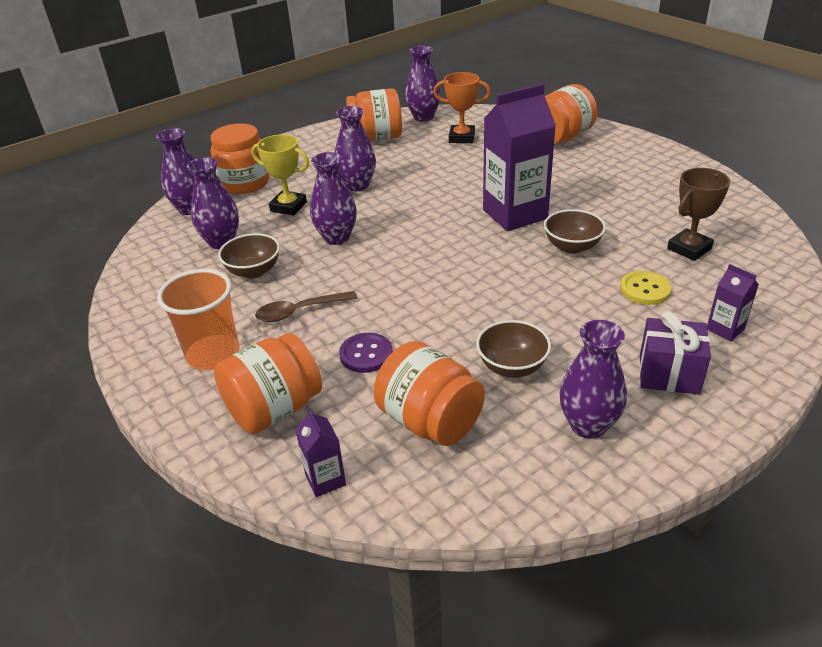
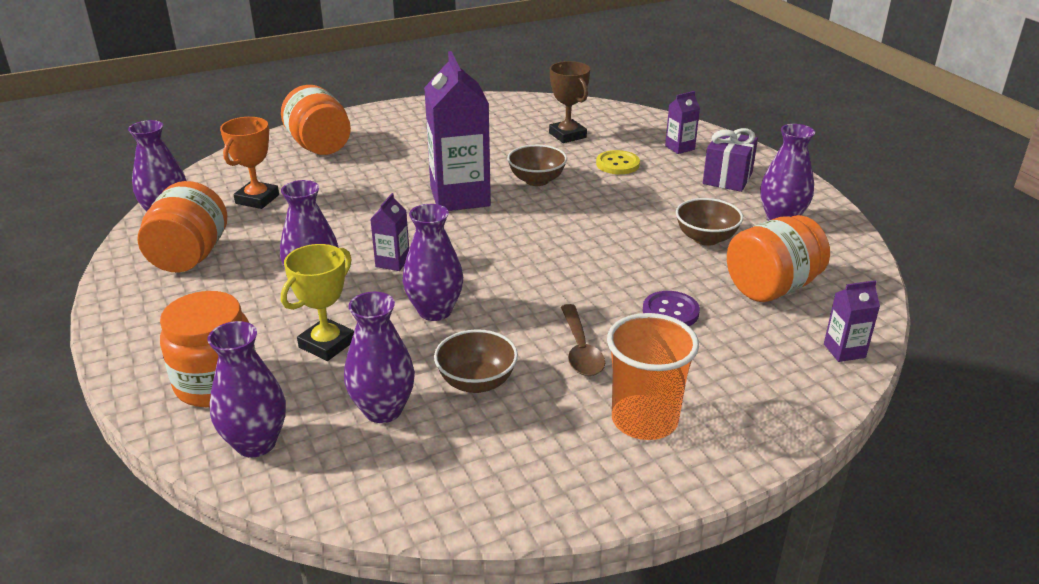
camera: 80 degrees left, 5 degrees down
(274, 409) = (747, 376): orange jar -> none
(397, 207) = (392, 262): none -> purple carton

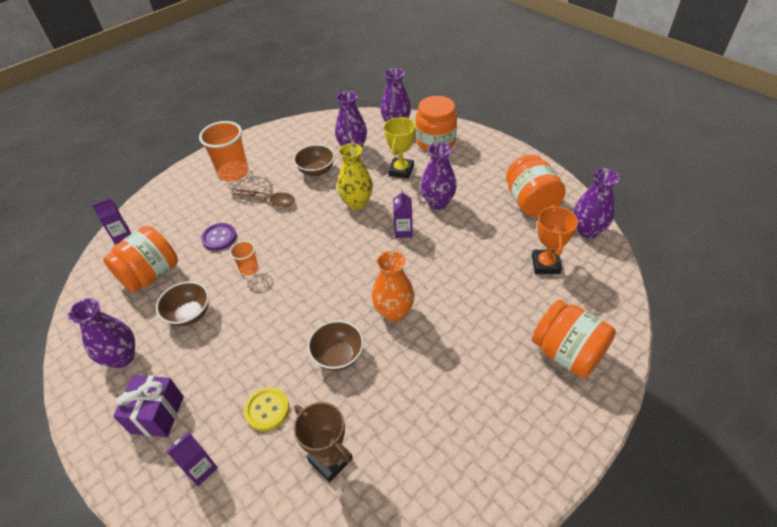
camera: 165 degrees right, 15 degrees up
(435, 311) = (357, 203): purple vase -> yellow vase
(460, 197) = (394, 312): purple carton -> orange vase
(580, 349) = (269, 200): brown spoon -> brown spoon turned 135 degrees clockwise
(625, 266) = (249, 269): none -> orange cup

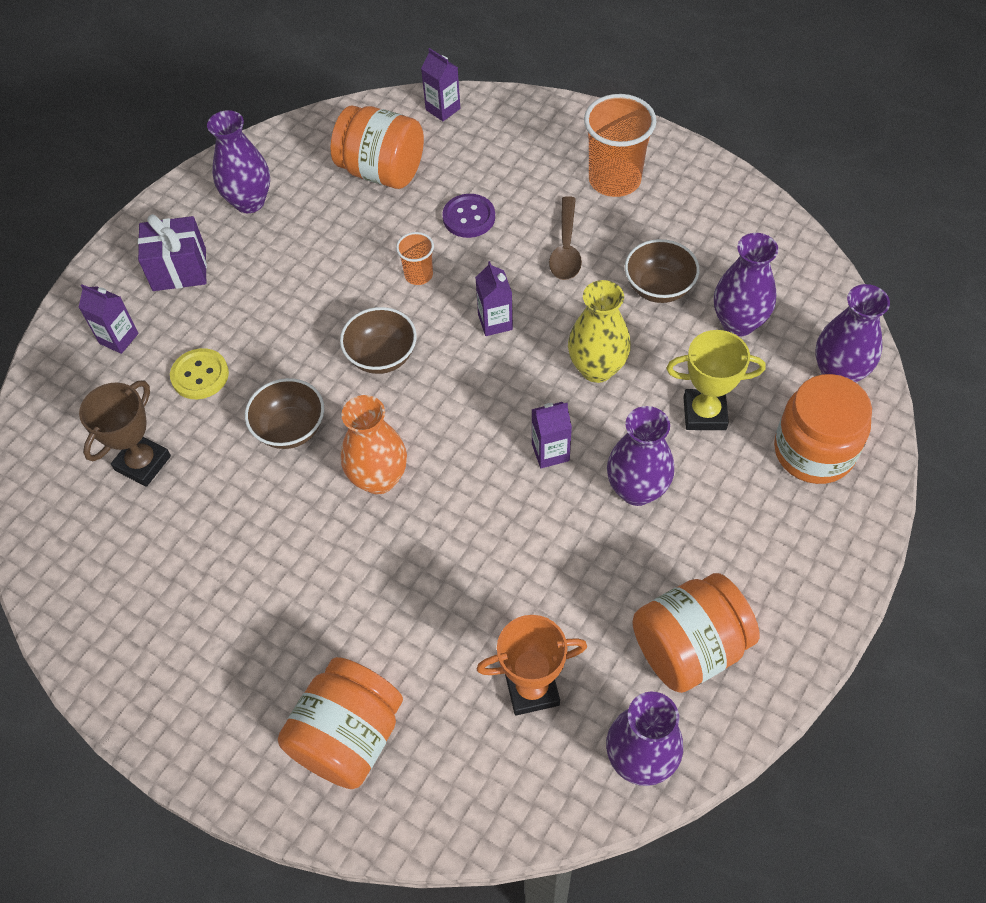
camera: 75 degrees right, 10 degrees up
(189, 314) = (325, 240): brown bowl -> brown bowl (382, 356)
(304, 239) = (495, 322): none -> purple carton

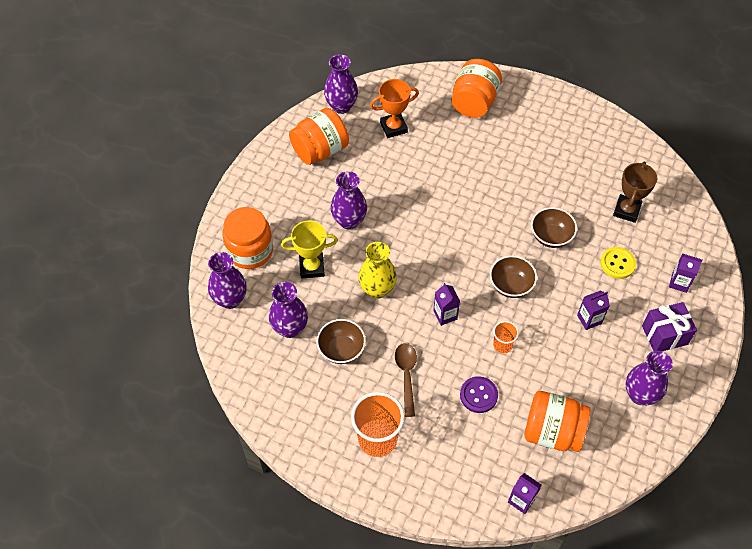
camera: 170 degrees right, 0 degrees up
(379, 478) = (492, 214): orange vase -> none
(550, 452) = (399, 237): purple carton -> purple carton (589, 319)

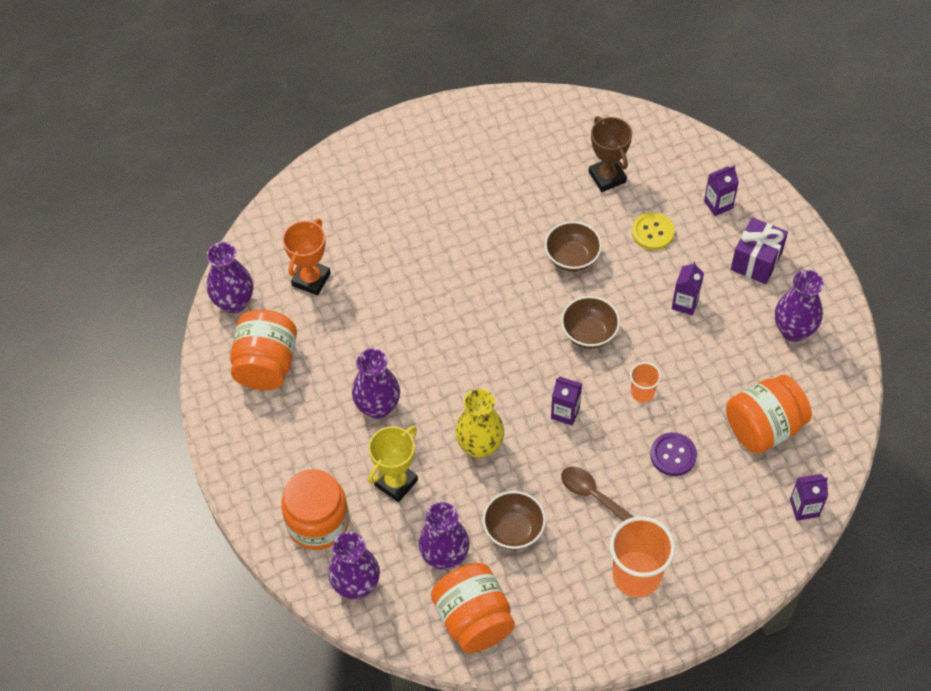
camera: 45 degrees left, 0 degrees up
(474, 102) = (359, 189): orange jar -> orange jar (473, 619)

